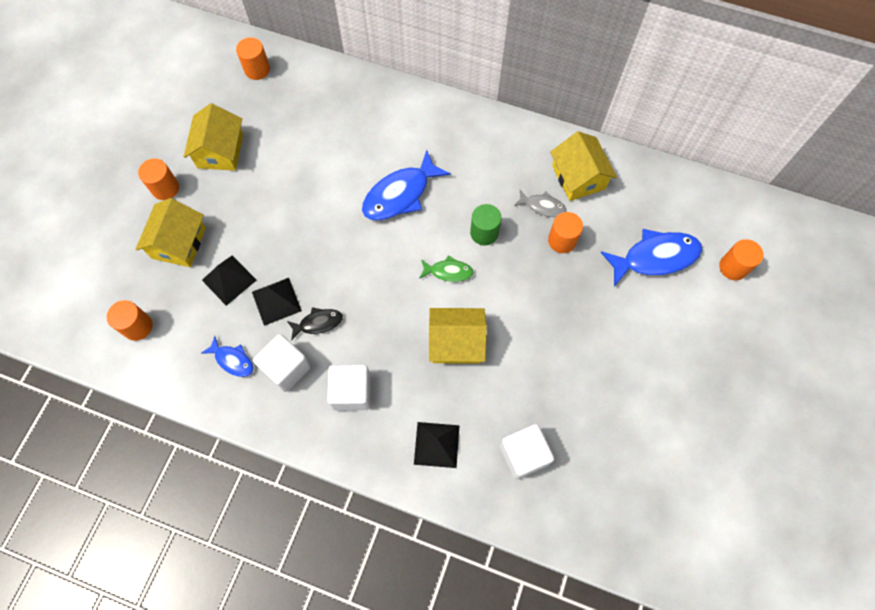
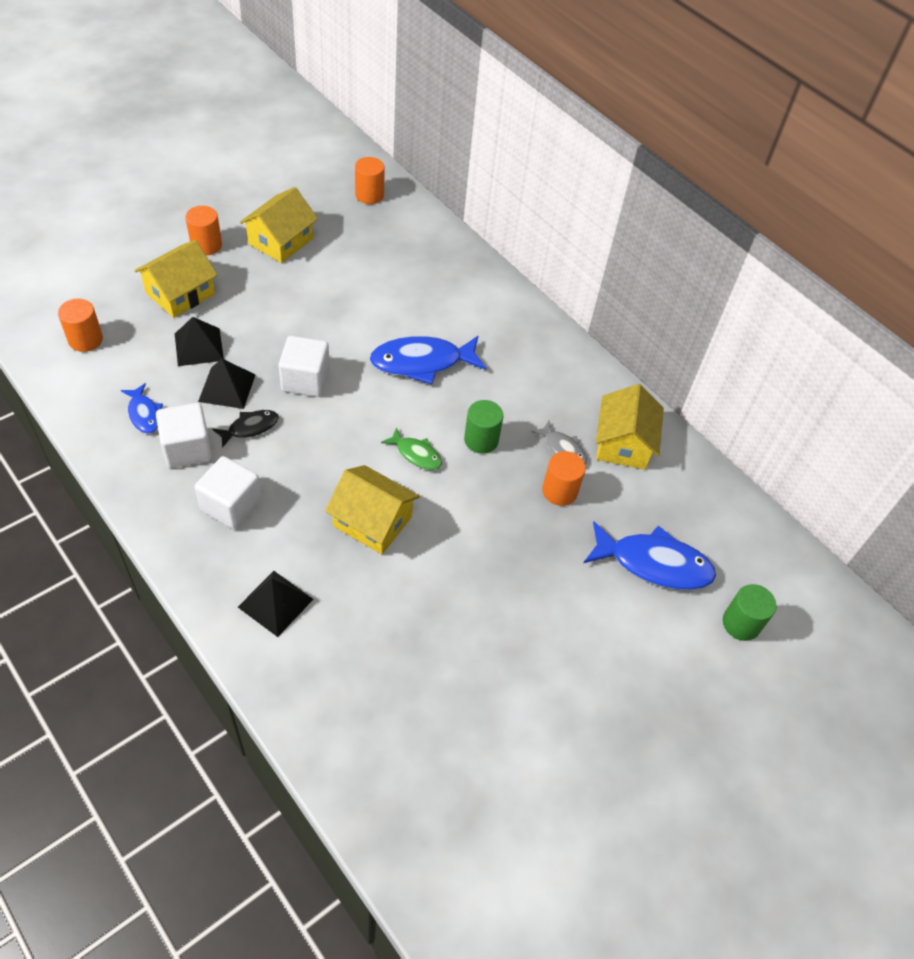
camera: 25 degrees right, 15 degrees down
(318, 323) = (250, 428): black fish -> black fish turned 45 degrees counterclockwise
(523, 454) = (358, 667): white cube -> white cube (305, 380)
(733, 267) = (741, 623): orange cylinder -> green cylinder

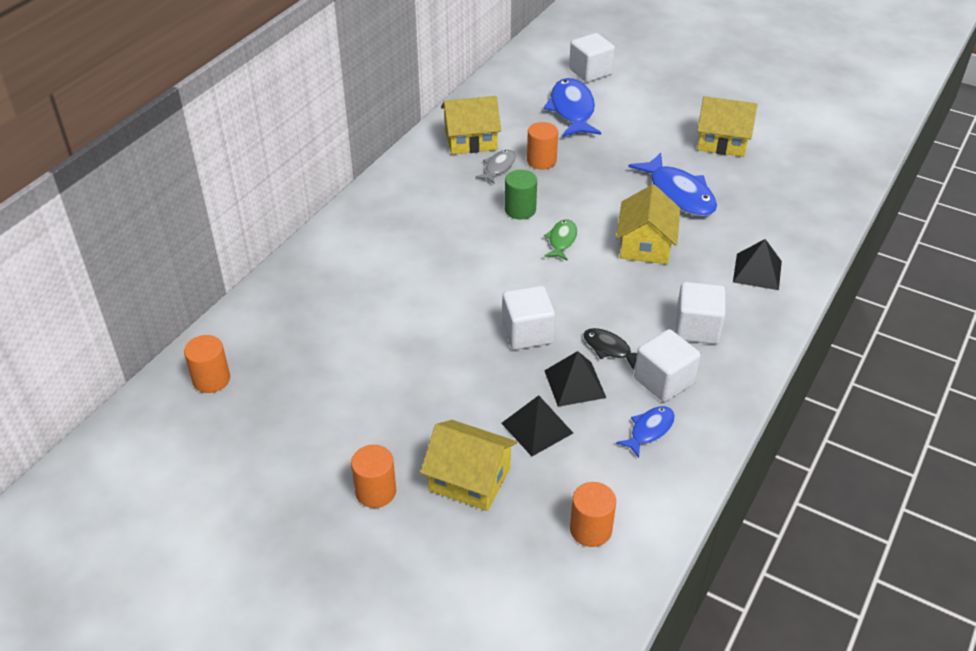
camera: 105 degrees left, 10 degrees down
(281, 241) = (333, 427): yellow house -> yellow house (722, 141)
(422, 362) = (454, 265): blue fish -> blue fish (679, 194)
(741, 623) = (590, 72): green cylinder -> white cube

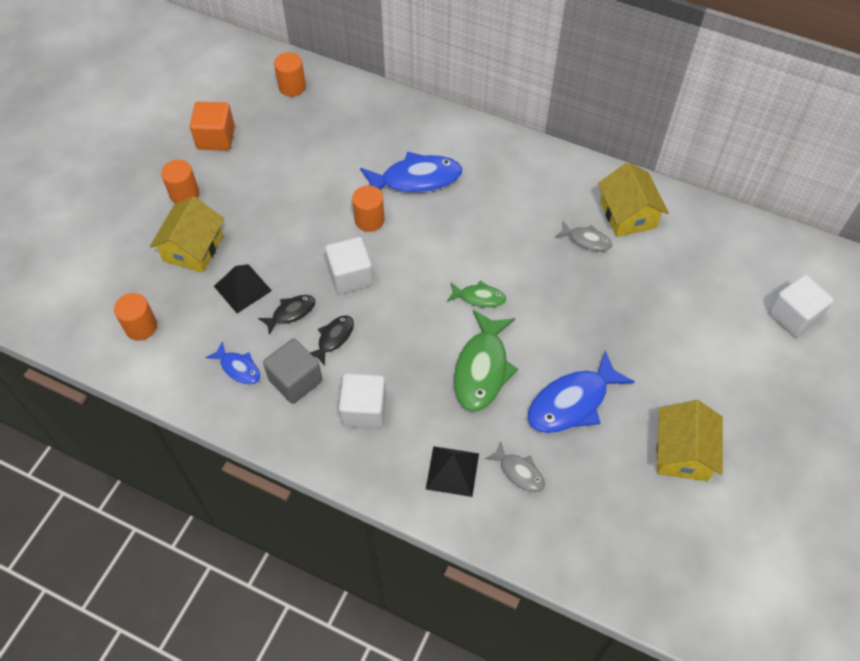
camera: 85 degrees right, 15 degrees up
(281, 459) = (216, 138): none -> orange cube
(520, 210) = (521, 262): green cylinder -> none
(541, 161) = (605, 275): orange cylinder -> orange cylinder (369, 220)
(572, 110) = (707, 300): blue fish -> blue fish (416, 179)
(574, 384) = (291, 313): black pyramid -> black fish
(645, 244) = (482, 369): yellow house -> green fish
(664, 381) = (295, 380): white cube -> grey cube
(753, 231) = (519, 472): none -> grey fish

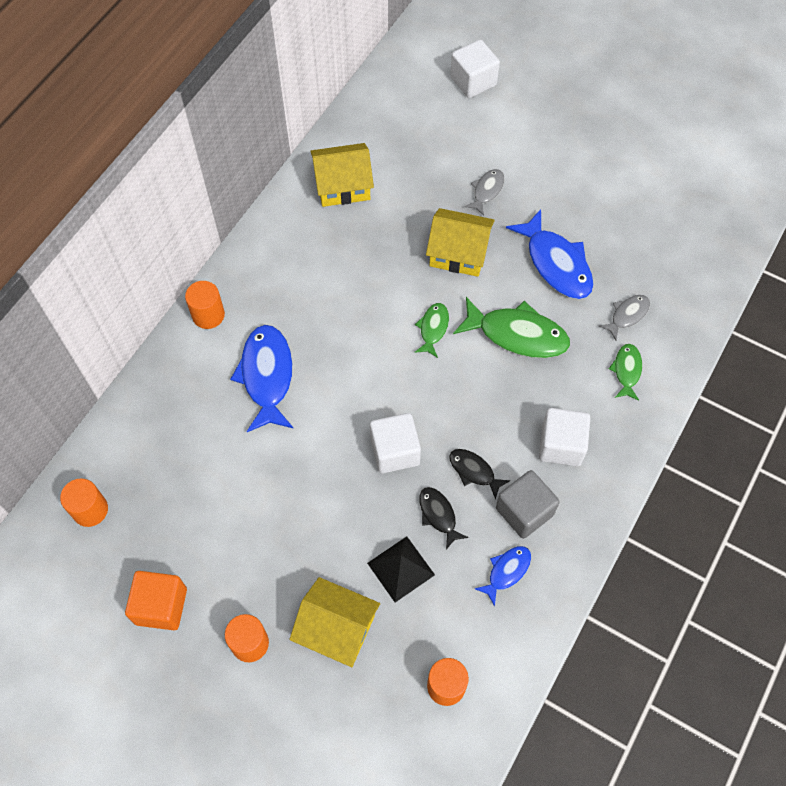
camera: 85 degrees left, 5 degrees up
(369, 220) = (319, 428): orange cylinder -> orange cylinder (208, 315)
(452, 471) = (626, 371): black pyramid -> green fish
(586, 240) = (371, 225): grey fish -> grey fish (487, 191)
(682, 452) = (607, 188): yellow house -> yellow house (458, 252)

